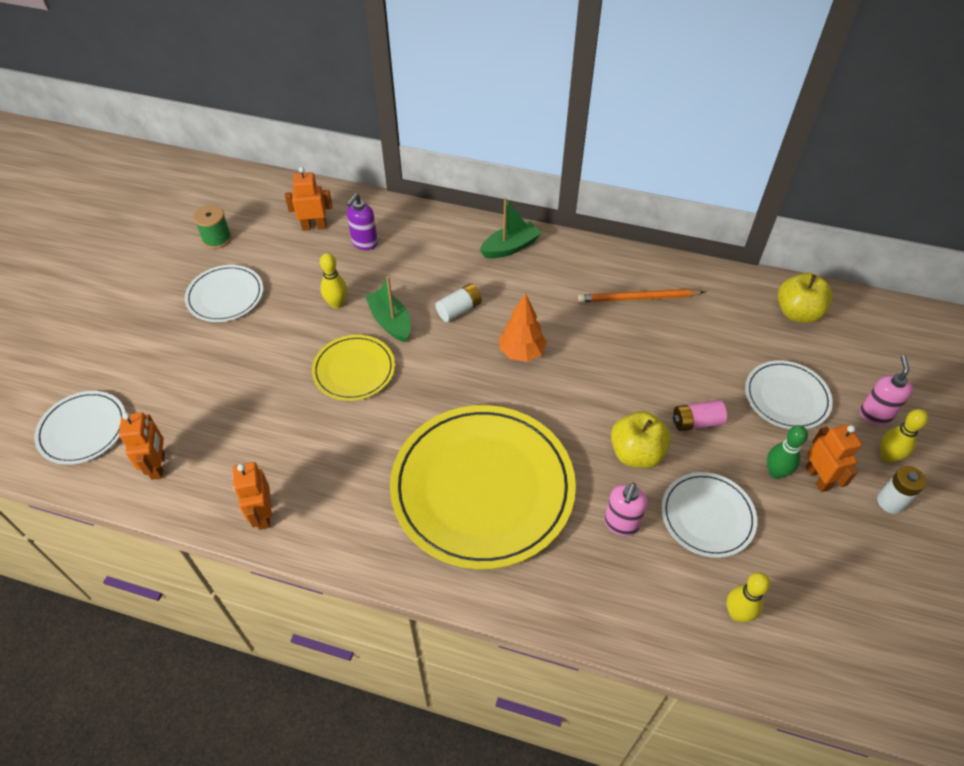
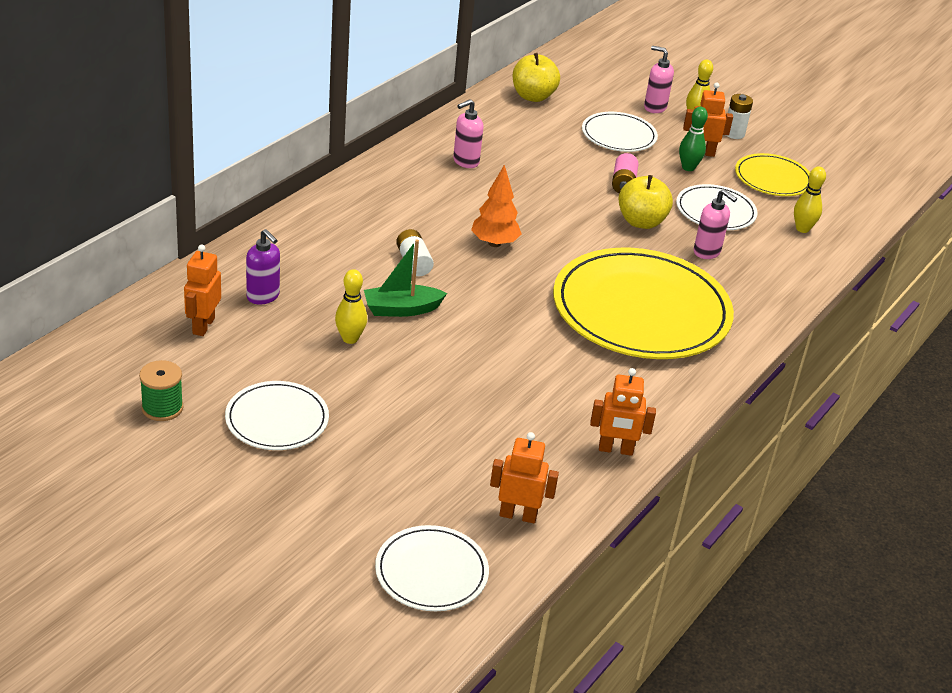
camera: 75 degrees left, 15 degrees down
(354, 370) = (456, 349): yellow plate -> yellow plate (772, 178)
(510, 247) = (344, 206): green boat -> none
(637, 298) = (465, 161): orange pencil -> pink soap dispenser

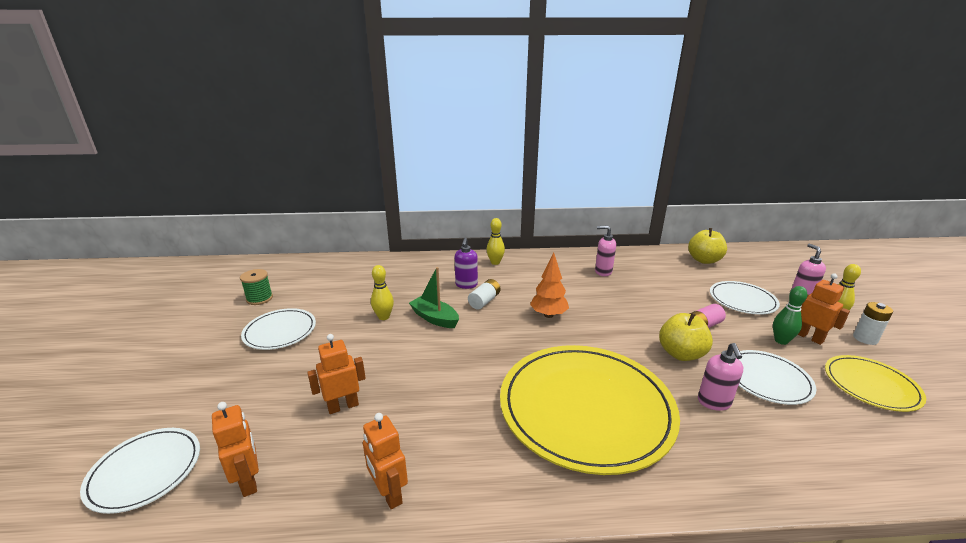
camera: 55 degrees right, 10 degrees down
(203, 326) = (342, 278): orange robot -> orange robot (343, 406)
(263, 296) = (388, 279): purple soap dispenser -> purple soap dispenser (466, 285)
(802, 229) = (858, 440): yellow bowling pin -> yellow bowling pin (495, 262)

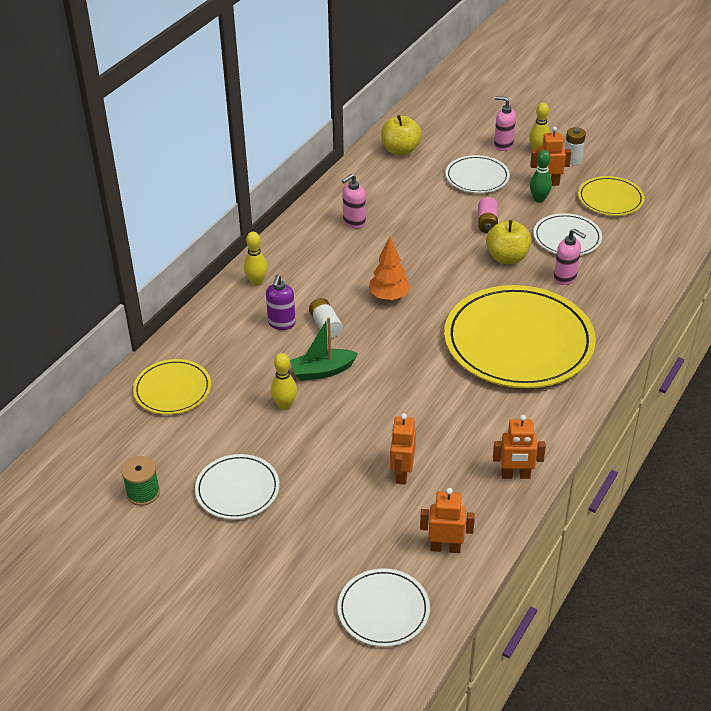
camera: 55 degrees left, 15 degrees up
(365, 273) = (172, 389): none -> yellow plate
(466, 285) = (281, 323): purple soap dispenser -> purple soap dispenser turned 60 degrees clockwise

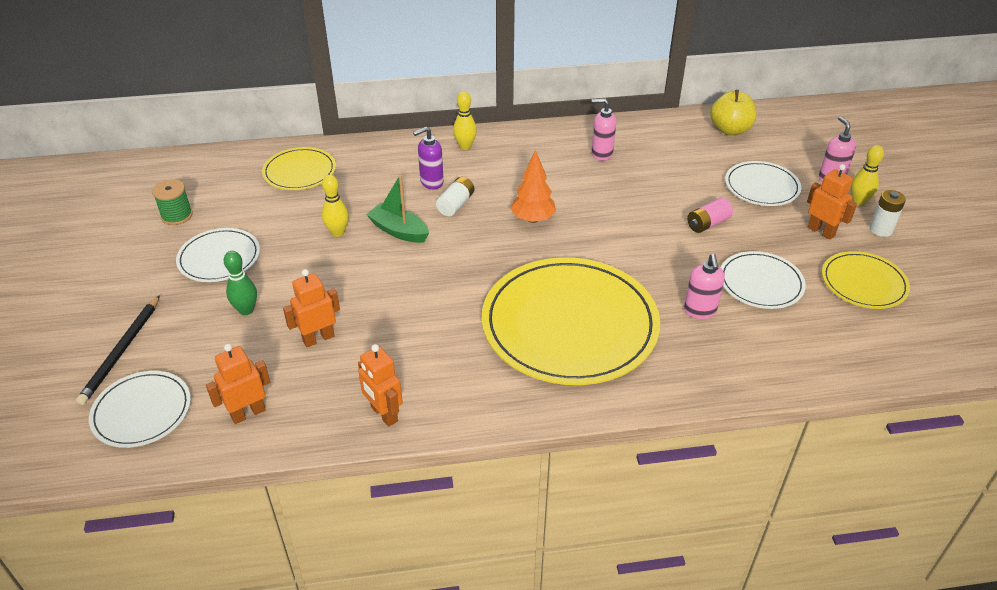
camera: 50 degrees right, 0 degrees up
(296, 597) = (121, 351): none -> black pencil
(445, 547) = (248, 413): orange robot -> orange robot turned 90 degrees counterclockwise
(507, 257) = (677, 259): yellow apple -> none
(539, 199) = (789, 237): green bowling pin -> green bowling pin (246, 310)

